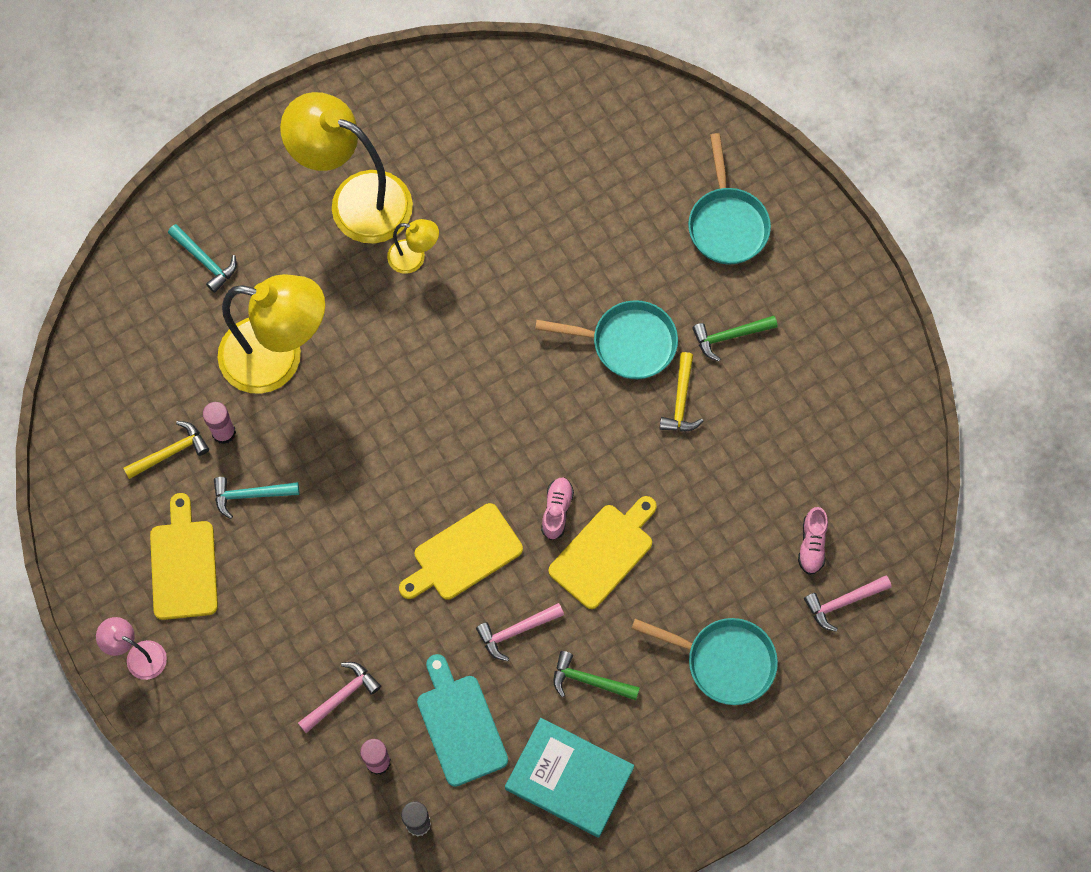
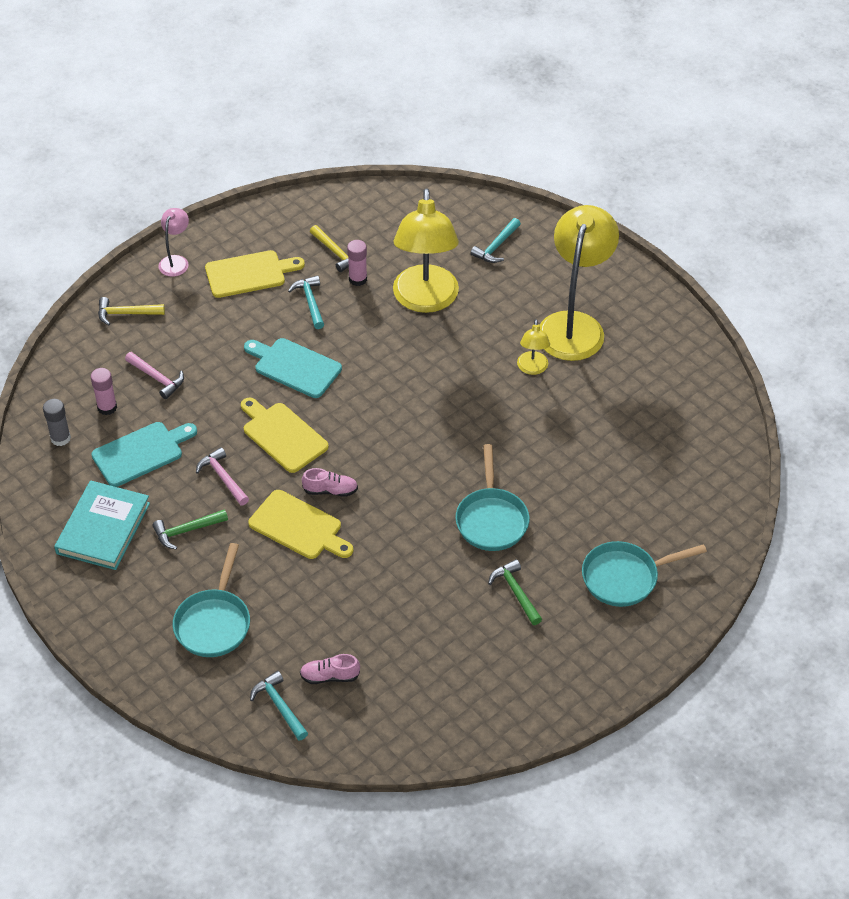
camera: 80 degrees right, 20 degrees down
(356, 527) = (294, 367): none -> turquoise cutting board
(589, 681) = (186, 531): green hammer -> green hammer turned 120 degrees counterclockwise
(681, 401) = (446, 564): yellow hammer -> yellow hammer (126, 314)
(843, 602) = (279, 706): pink hammer -> turquoise hammer

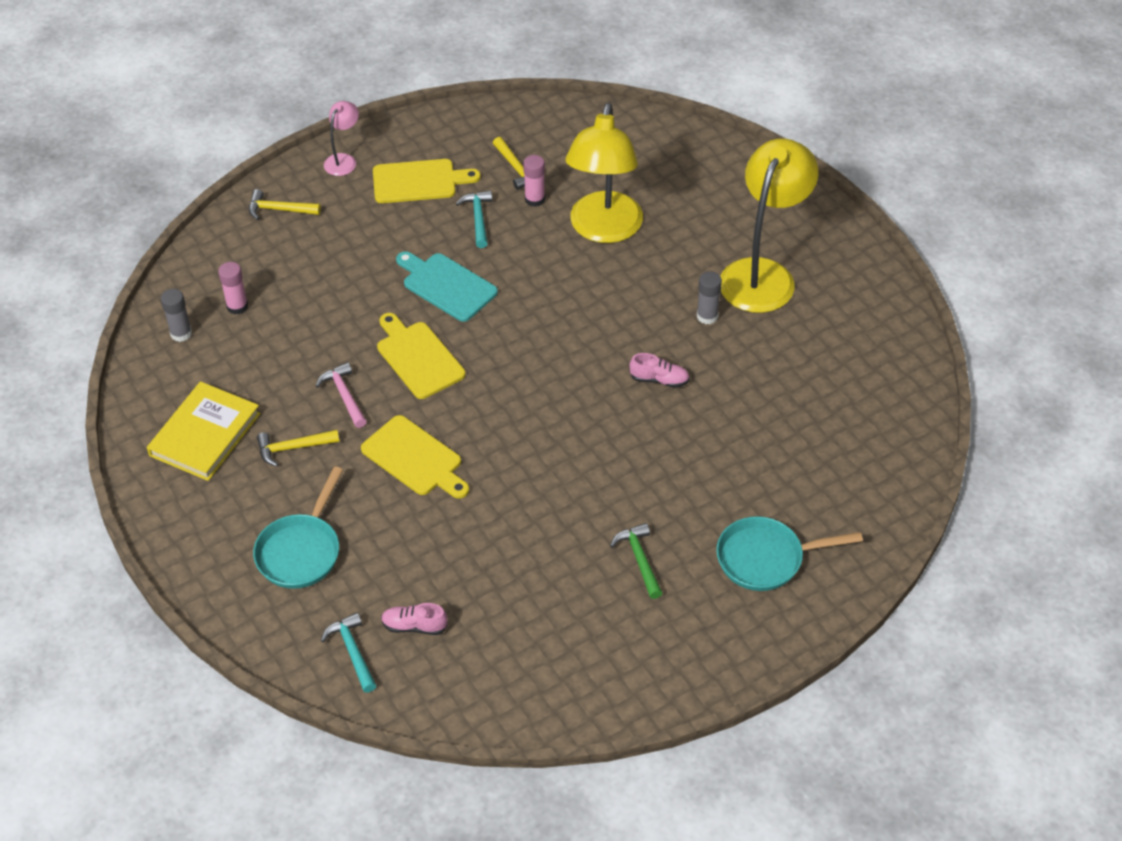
camera: 10 degrees right, 0 degrees up
(103, 528) = (205, 434): turquoise book -> yellow book
(141, 453) = (262, 358): turquoise cutting board -> none
(157, 378) = (297, 281): pink hammer -> none
(186, 531) = (293, 448): green hammer -> yellow hammer
(330, 490) = (457, 423): pink shoe -> pink shoe (659, 380)
(491, 519) = (628, 476): turquoise pan -> none
(496, 247) = (693, 180): turquoise hammer -> none
(532, 368) = (707, 316): yellow lamp -> grey glue stick

